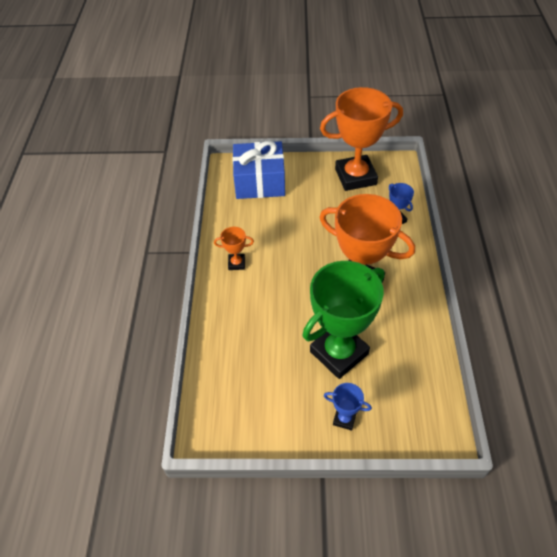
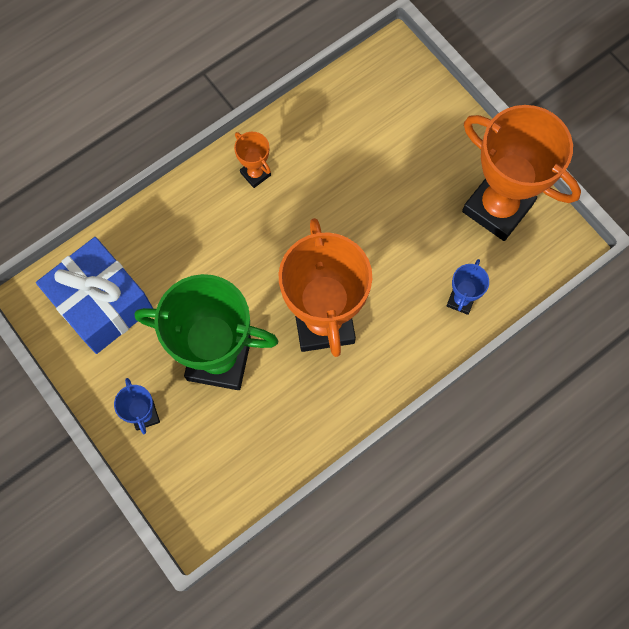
camera: 50 degrees right, 20 degrees up
(259, 182) = (396, 107): blue gift -> blue gift (101, 303)

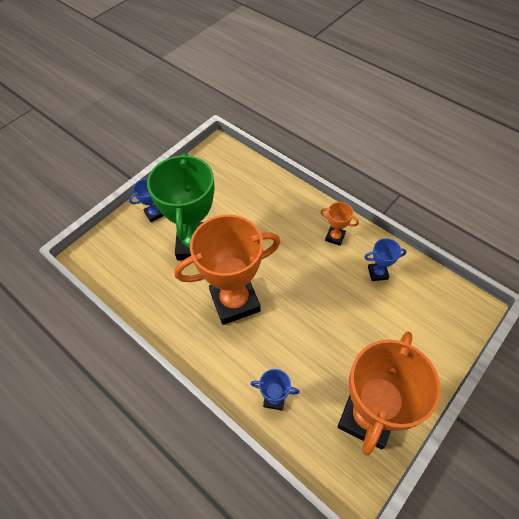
camera: 80 degrees right, 15 degrees down
(101, 303) = (222, 177): blue gift -> none
(255, 174) = (335, 237): orange trophy -> orange trophy turned 75 degrees clockwise
(323, 140) = (377, 273): none -> blue trophy

